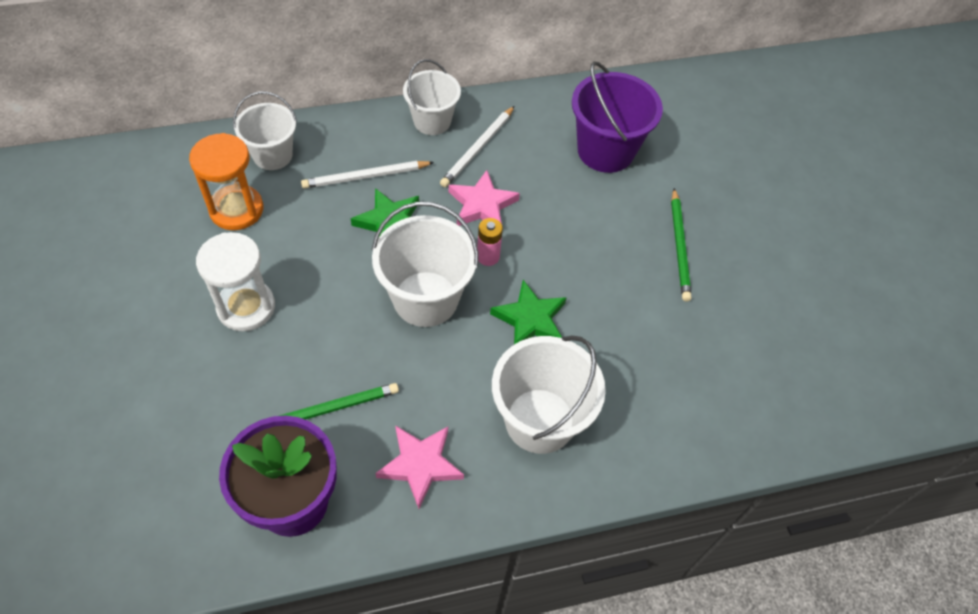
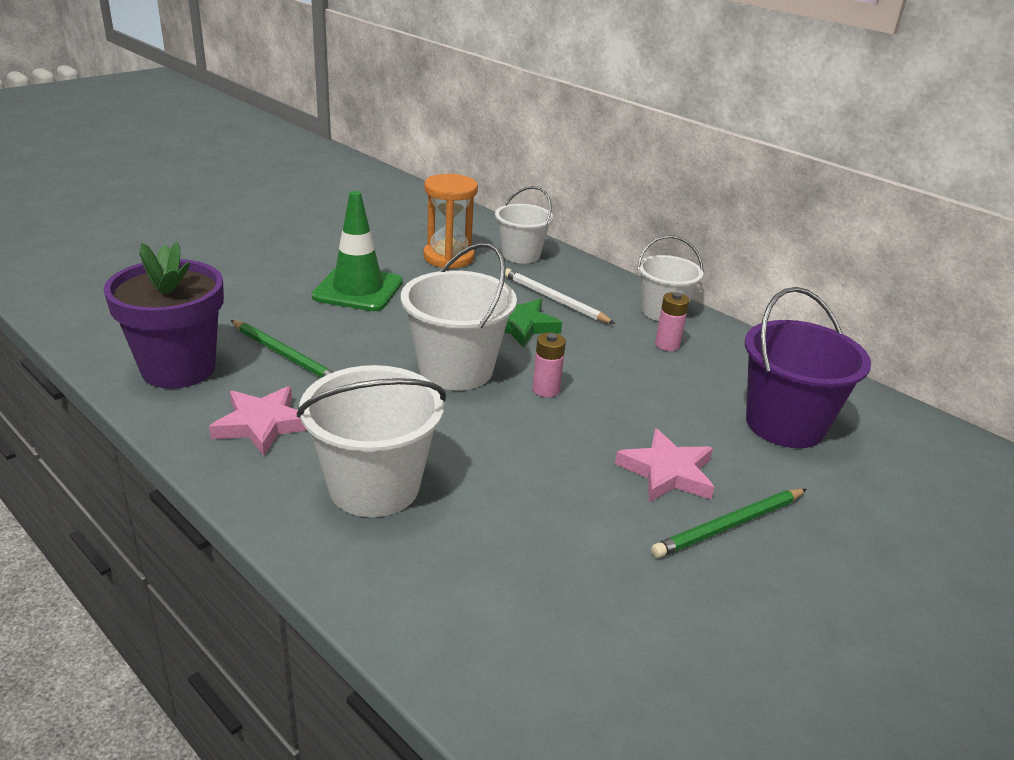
camera: 60 degrees right, 25 degrees down
(246, 307) = (358, 289): white hourglass -> green traffic cone
(478, 149) = (667, 345): white pencil -> pink battery
(482, 205) = (603, 367): pink star -> pink star (667, 472)
(530, 319) = (498, 440): green star -> none

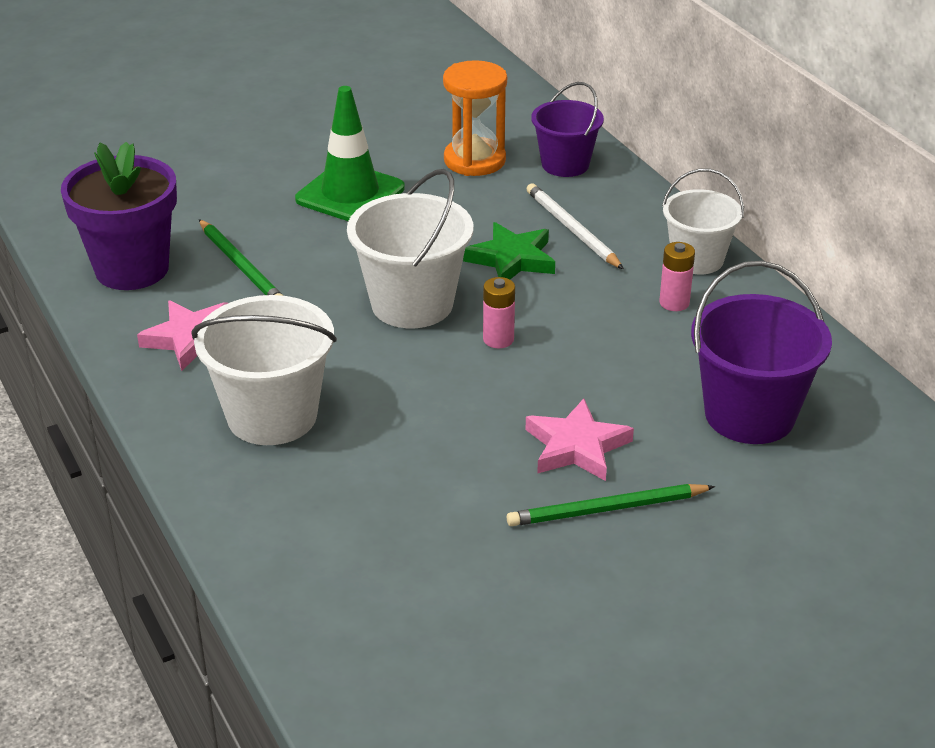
camera: 20 degrees right, 5 degrees up
(521, 255) = (565, 164): white bucket -> purple bucket

